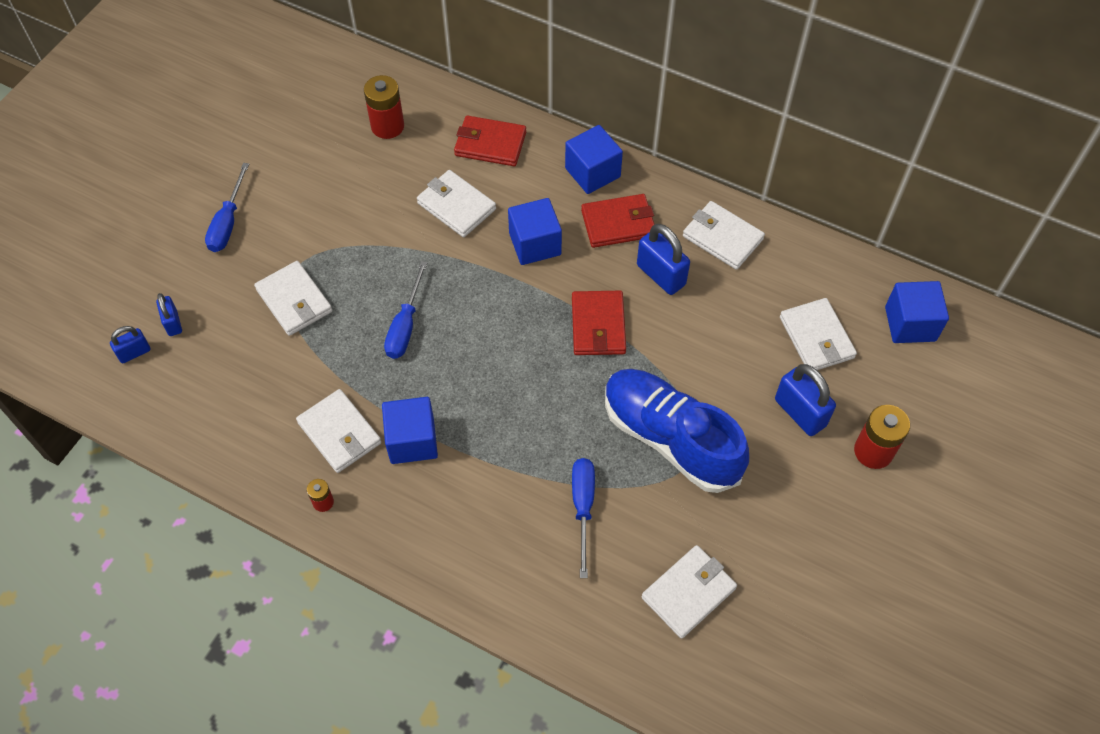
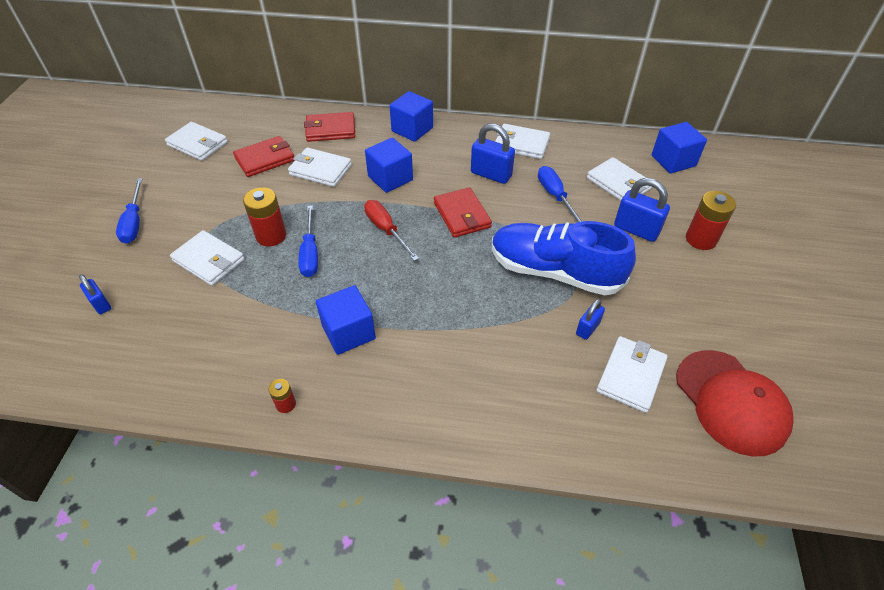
camera: 20 degrees left, 10 degrees down
(134, 353) = (68, 336): blue padlock -> blue padlock (587, 328)
(339, 433) = (282, 345): white wallet -> white wallet (197, 144)
(387, 126) = (248, 136): red battery -> red battery (271, 236)
(501, 319) = (386, 230): none -> red screwdriver
(583, 507) = (513, 339): blue screwdriver -> blue screwdriver (555, 196)
(618, 223) = (445, 153): red wallet -> red wallet (265, 159)
(780, 659) = (731, 402): none -> red cap

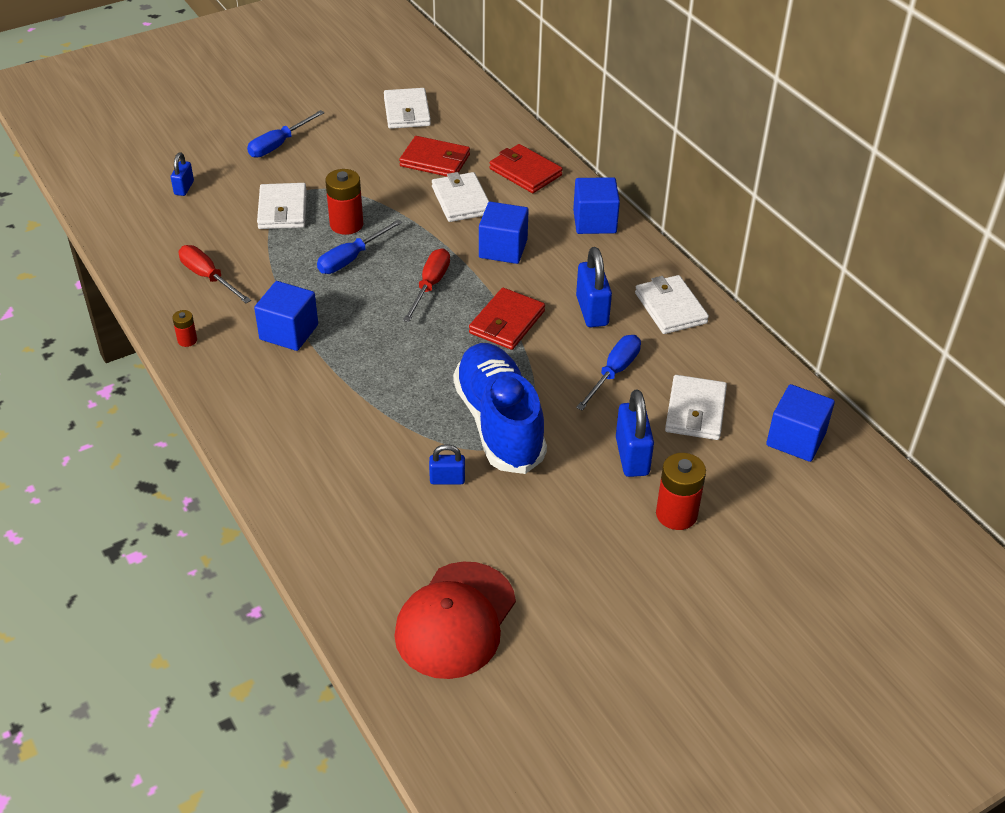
camera: 50 degrees right, 5 degrees down
(227, 348) = (208, 277): none -> red screwdriver
(631, 375) = (418, 534): white wallet -> none

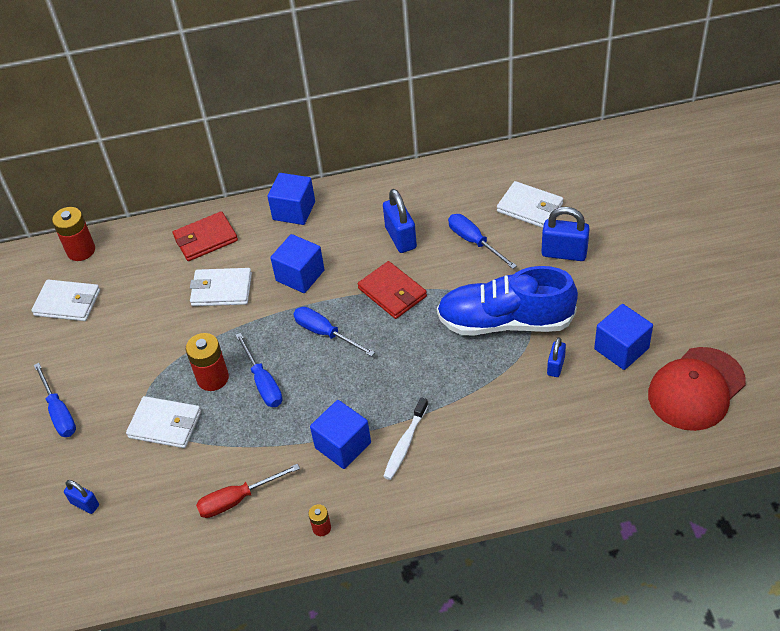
camera: 65 degrees left, 5 degrees up
(303, 377) = (405, 444): none -> white toothbrush
(430, 286) = (325, 333): red screwdriver -> blue screwdriver
(435, 160) = (154, 296): red wallet -> none
(455, 620) = (696, 389): red cap -> red cap turned 90 degrees clockwise
(592, 311) = (401, 238): blue padlock -> blue padlock turned 60 degrees clockwise
(670, 308) = (416, 192): white wallet -> none
(676, 514) = (626, 243): red battery -> red battery (81, 250)
(796, 439) = (573, 164): blue cube -> blue cube (621, 349)

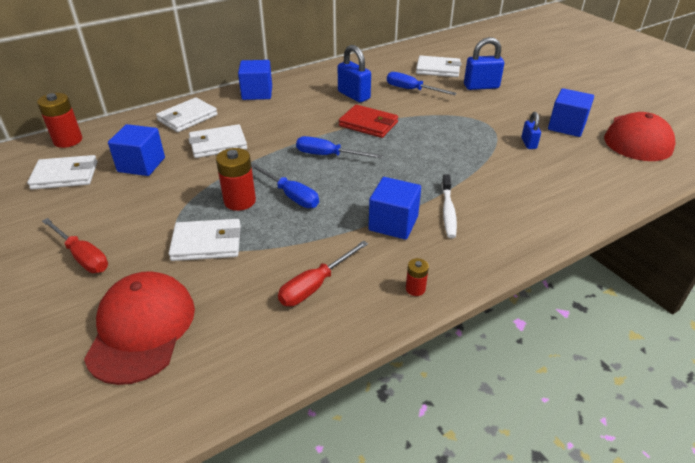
camera: 25 degrees left, 10 degrees down
(59, 412) = (82, 256): blue screwdriver -> red screwdriver
(85, 504) = (142, 329): blue padlock -> red cap
(205, 239) = (187, 118): red wallet -> white wallet
(300, 275) = (284, 126): blue cube -> blue cube (141, 165)
(505, 322) = (469, 126): blue shoe -> none

